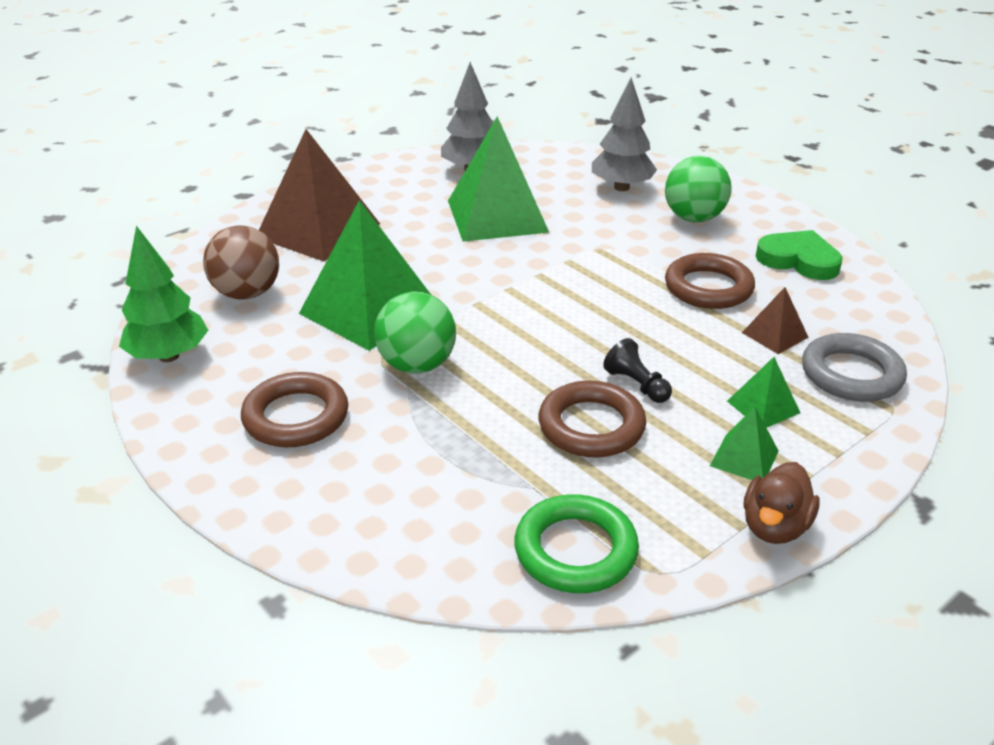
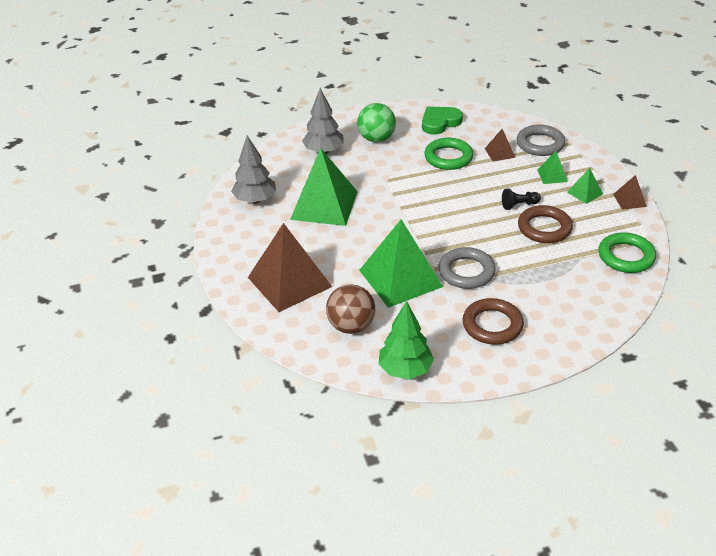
camera: 65 degrees left, 5 degrees up
(417, 365) = (466, 272): green ball -> grey ring
(708, 288) = (448, 157): brown ring -> green ring
(774, 527) = (629, 200): brown duck -> brown pyramid

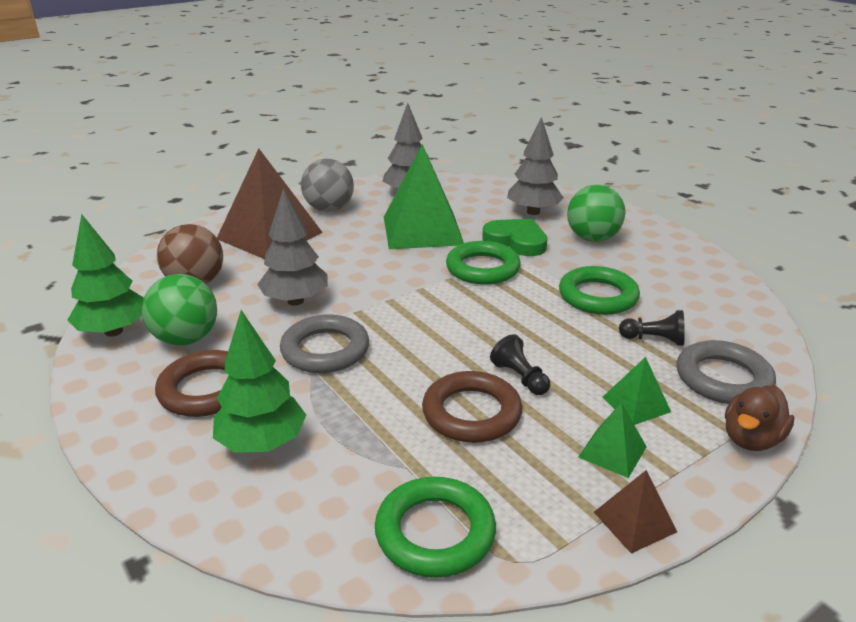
camera: 70 degrees right, 10 degrees down
(258, 245) = (329, 209): none -> grey ball
(394, 191) = (482, 268): none -> green ring
(400, 278) = (295, 301): green pyramid -> grey tree
(430, 333) = (186, 339): none -> green ball
(440, 122) = (682, 277): green heart -> green heart (516, 241)
(499, 153) = (654, 340): brown pyramid -> black pawn
(549, 305) = (262, 443): none -> green tree
(586, 152) = (751, 439): none -> brown duck

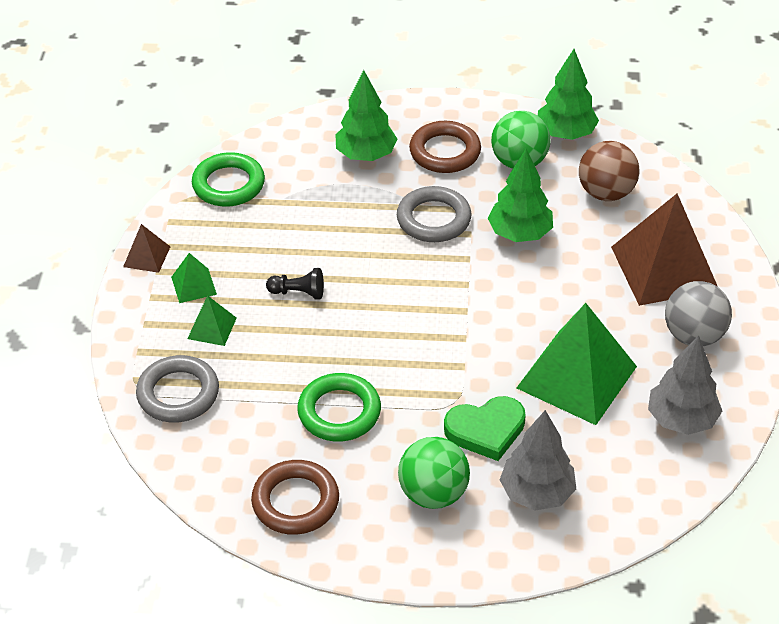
camera: 130 degrees right, 15 degrees up
(295, 301) = (519, 234): grey tree -> green tree
(471, 413) = (293, 249): brown ring -> brown ring (295, 502)
(482, 268) = (459, 371): green ring -> none
(654, 340) = (254, 396): black pawn -> none
(751, 439) = (126, 354): brown duck -> none

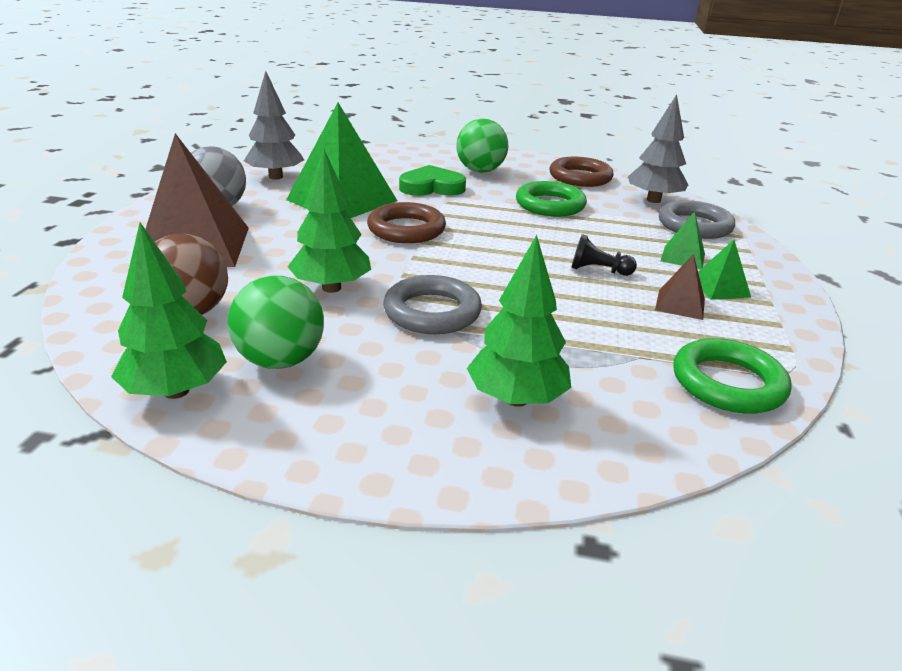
camera: 175 degrees left, 15 degrees down
(146, 256) = (794, 317): brown pyramid -> brown pyramid (680, 304)
(445, 152) = (387, 388): brown ring -> brown ring (406, 229)
(536, 493) = (407, 164): grey tree -> grey tree (653, 200)

